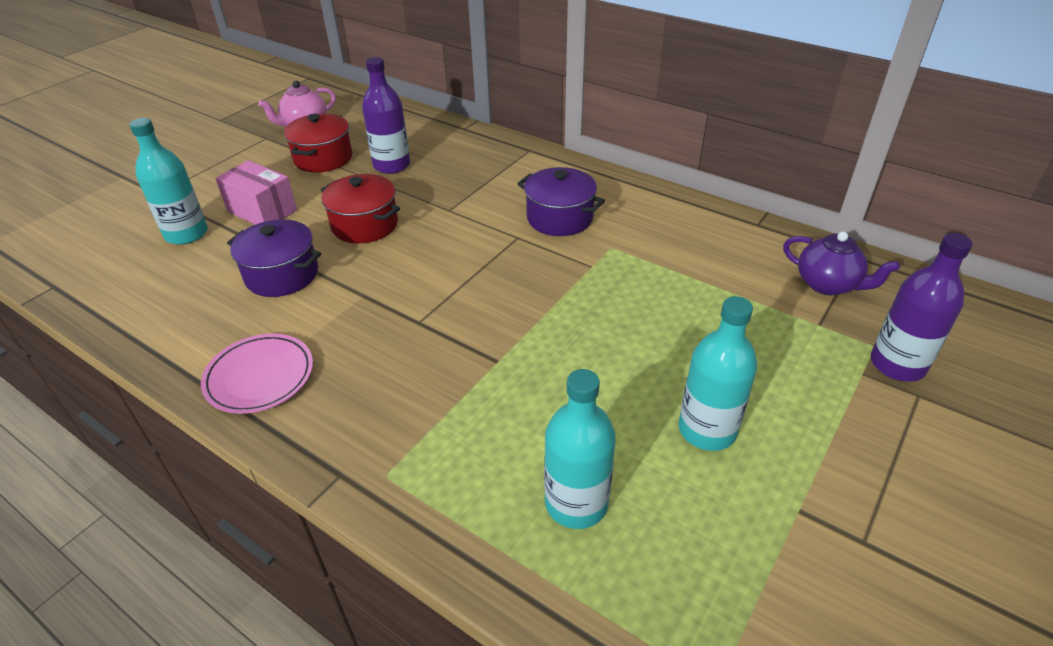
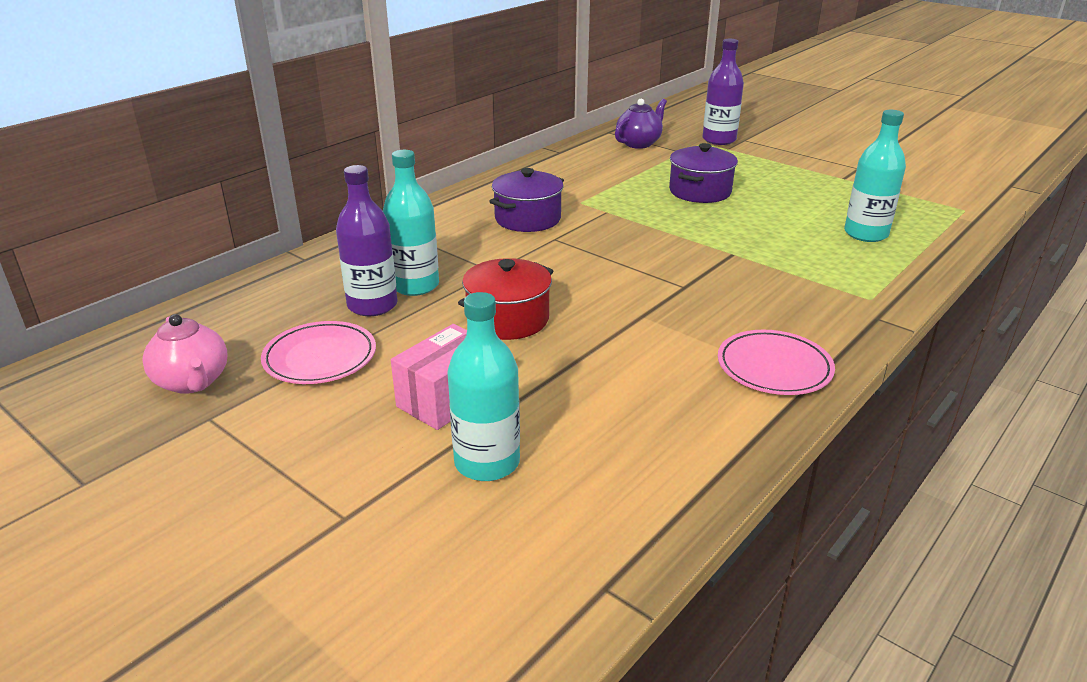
camera: 85 degrees left, 10 degrees down
(282, 275) = (601, 369): purple pot -> purple pot (700, 191)
(323, 158) = (320, 358): red pot -> pink plate
(707, 430) = (789, 192): turquoise bottle -> turquoise bottle (415, 285)

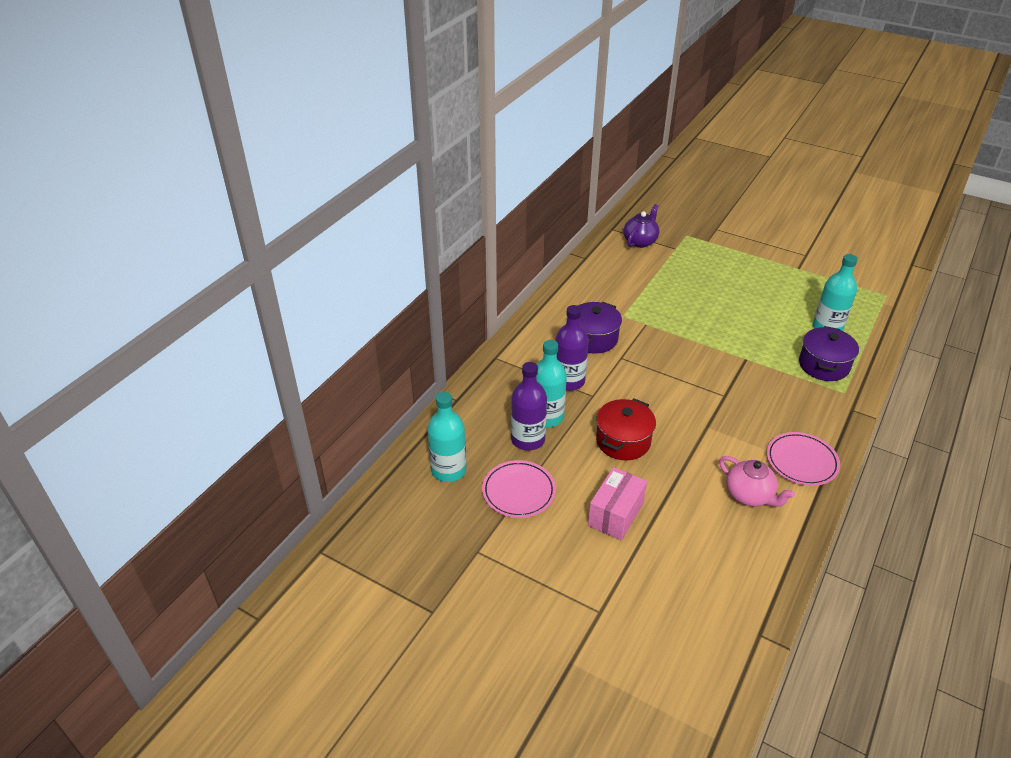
camera: 10 degrees left, 10 degrees up
(193, 382) = (448, 523): pink teapot -> pink teapot (749, 495)
(487, 462) = (661, 560): turquoise bottle -> turquoise bottle (448, 470)
(700, 191) = (703, 294): purple pot -> purple pot (823, 365)
(719, 140) = (697, 231): purple bottle -> purple bottle (569, 381)

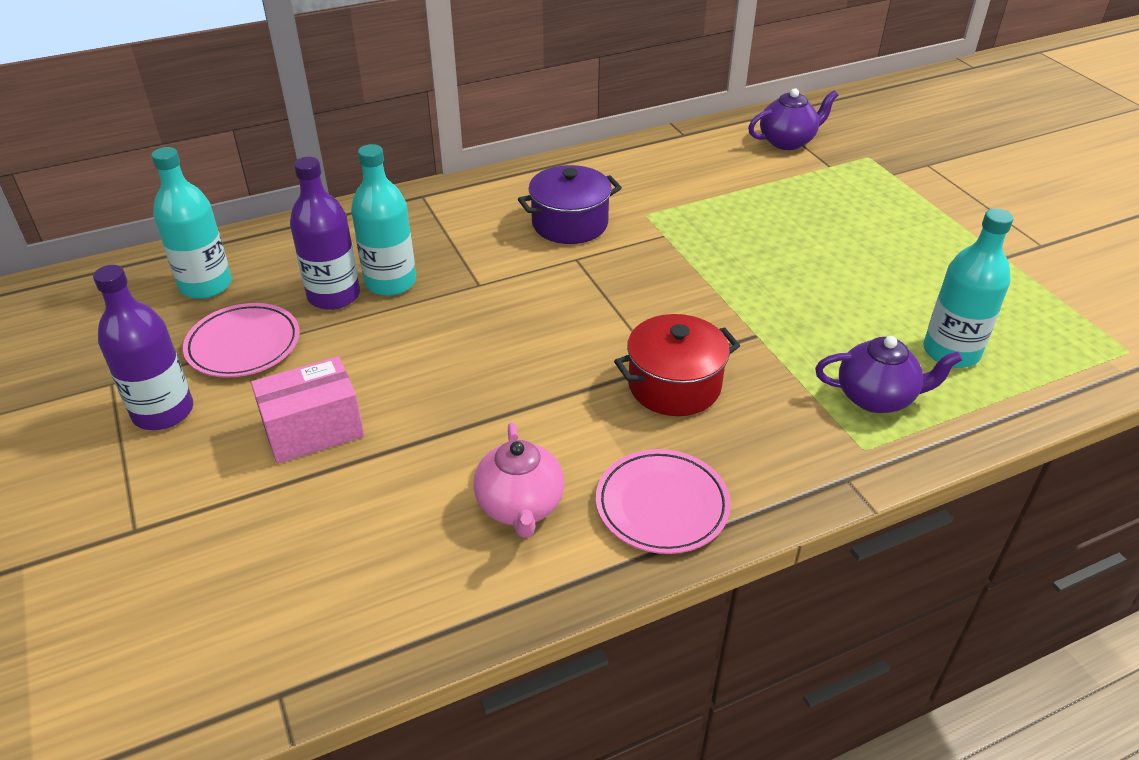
camera: 35 degrees right, 0 degrees up
(569, 381) = (472, 256): purple bottle -> purple bottle (163, 412)
(623, 441) = (443, 352): red pot -> red pot (674, 385)
(823, 365) = (877, 397): purple pot -> purple teapot

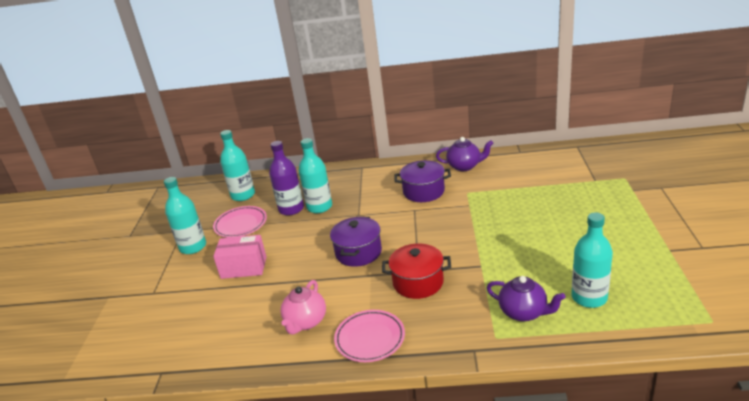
camera: 30 degrees right, 10 degrees down
(163, 412) = (193, 247): purple bottle -> turquoise bottle
(529, 354) = (358, 252): none -> purple pot
(787, 141) = (579, 163): purple teapot -> purple teapot (465, 166)

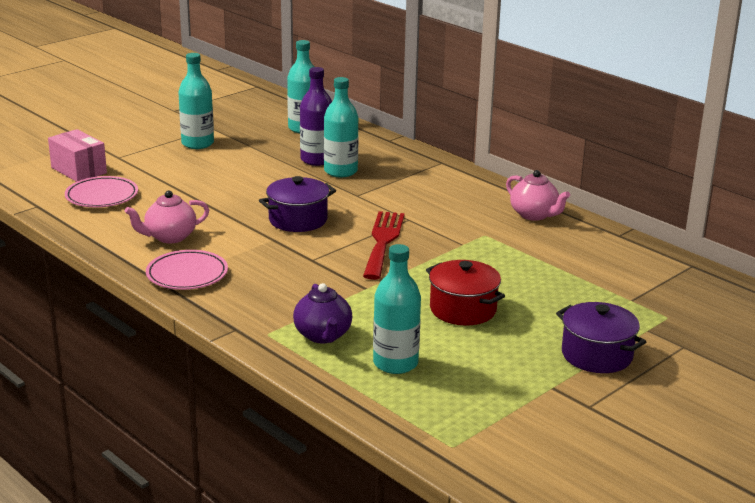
camera: 40 degrees right, 5 degrees down
(241, 224) = (259, 148): pink plate -> pink plate (102, 196)
(244, 267) = (202, 178): pink box -> pink box (79, 170)
(418, 282) = (294, 266): red pot -> red pot (463, 309)
(423, 191) = (449, 211): purple pot -> purple pot (596, 355)
(430, 232) = (383, 242): none -> red fork
(465, 166) = (534, 215): purple teapot -> pink teapot

